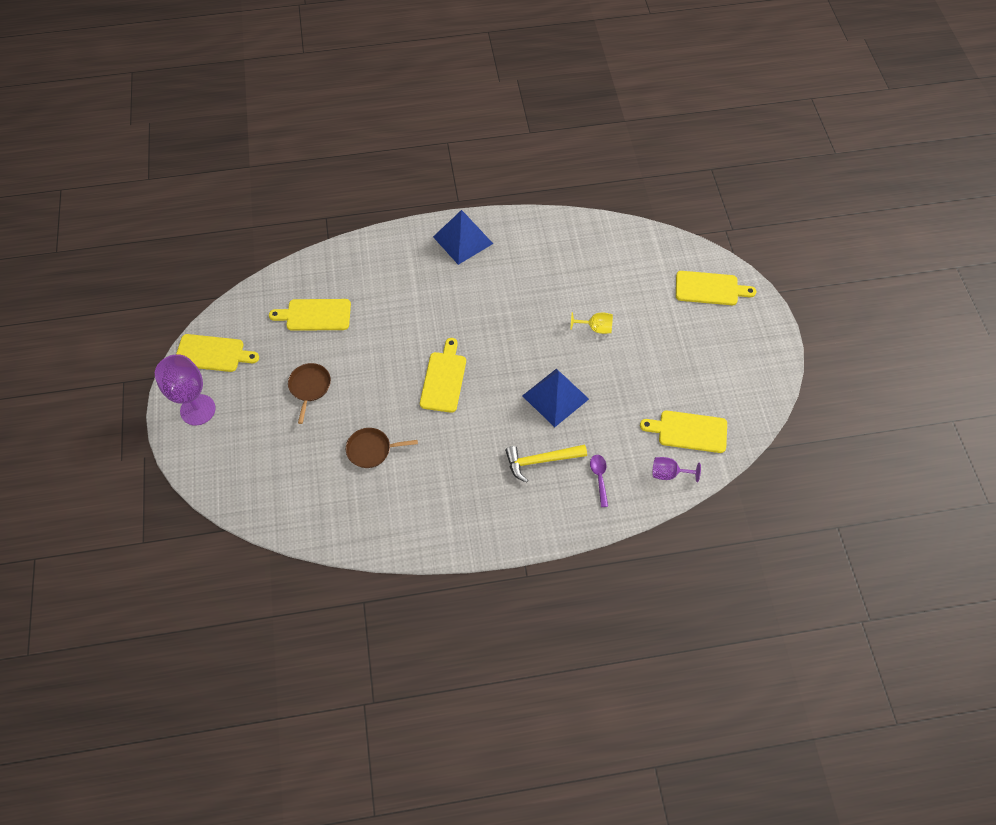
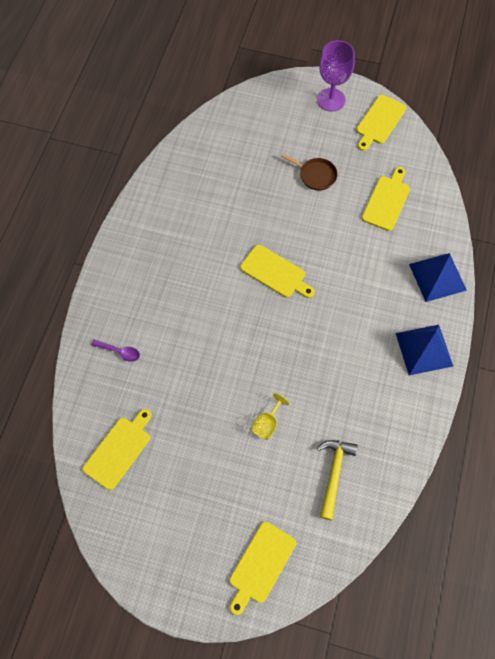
camera: 115 degrees right, 5 degrees up
(371, 449) = (236, 198): brown pan -> none
(540, 461) = (160, 313): yellow hammer -> yellow hammer (334, 473)
(555, 397) = (212, 353): blue pyramid -> blue pyramid (437, 277)
(668, 473) = (91, 410): purple goblet -> none

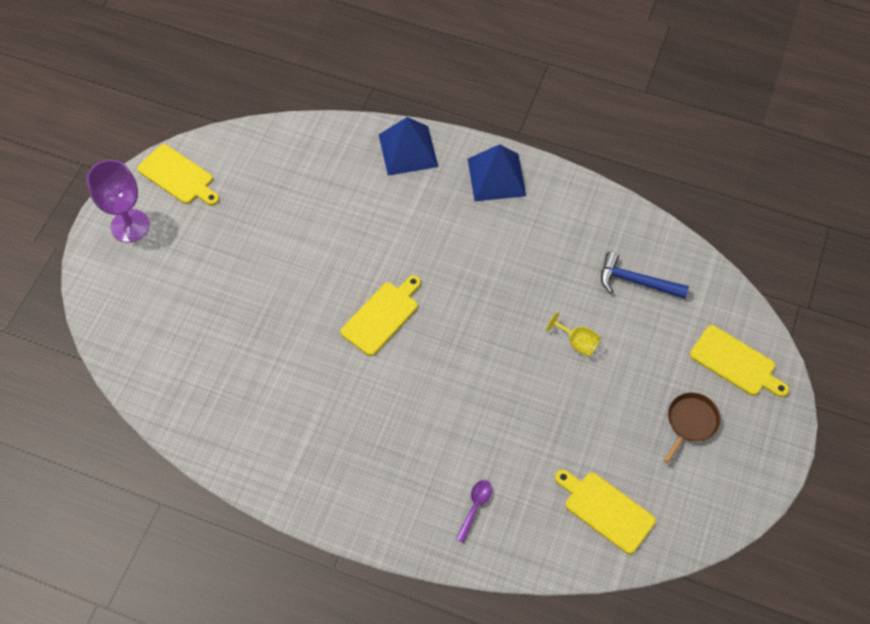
camera: 85 degrees left, 5 degrees down
(315, 175) = (246, 256): brown pan -> brown pan (690, 422)
(334, 473) = (636, 281): yellow hammer -> blue hammer
(387, 201) = (298, 185): yellow cutting board -> none

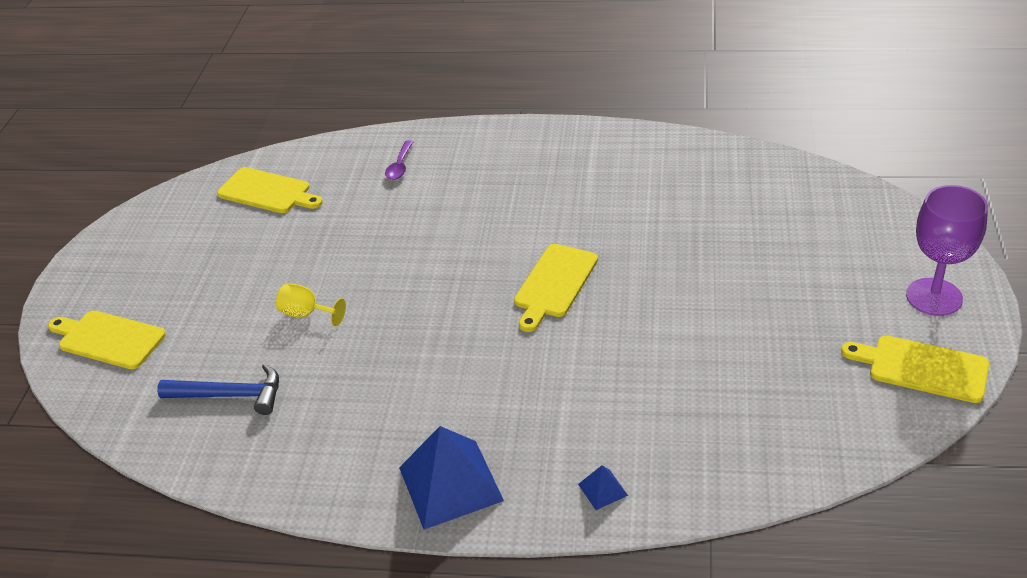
camera: 170 degrees right, 20 degrees down
(408, 150) = (603, 489): blue pyramid -> blue pyramid, size x0.43
(690, 422) = (172, 274): brown pan -> none

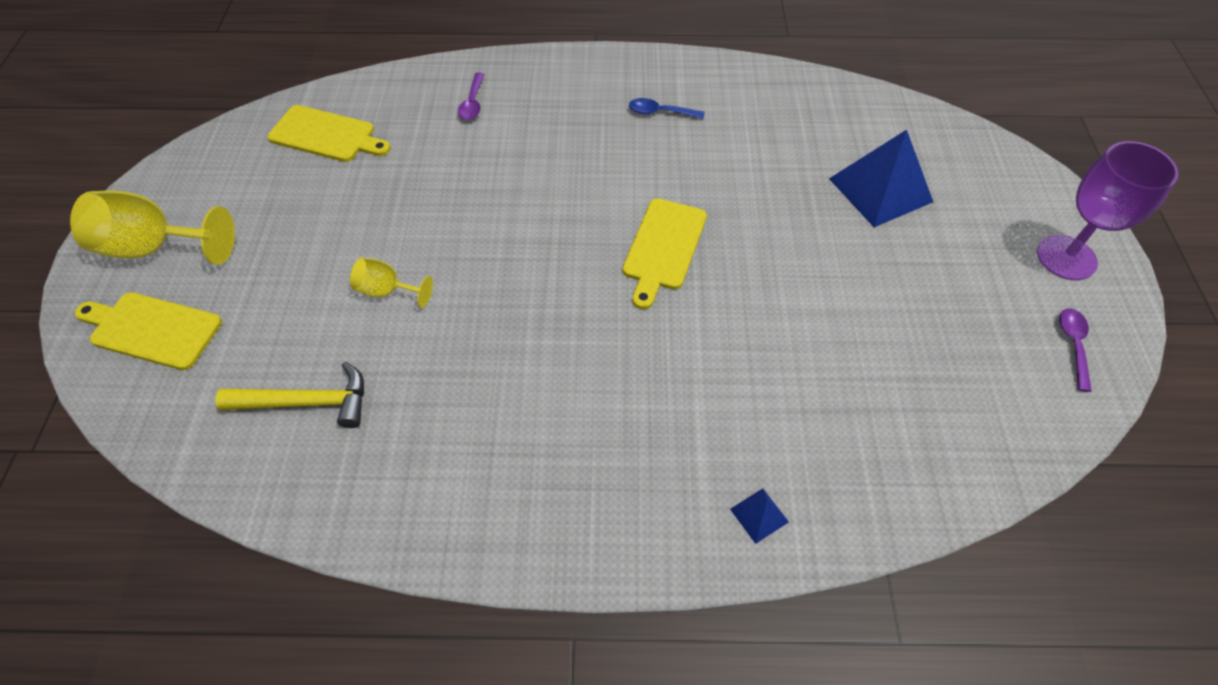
camera: 10 degrees left, 15 degrees up
(115, 278) = (155, 247): none -> yellow goblet
(231, 395) = (307, 402): blue hammer -> yellow hammer
(450, 484) = (582, 515): blue pyramid -> blue pyramid (880, 190)
(570, 173) = (660, 112): none -> blue spoon
(922, 368) = (1073, 345): yellow cutting board -> purple spoon

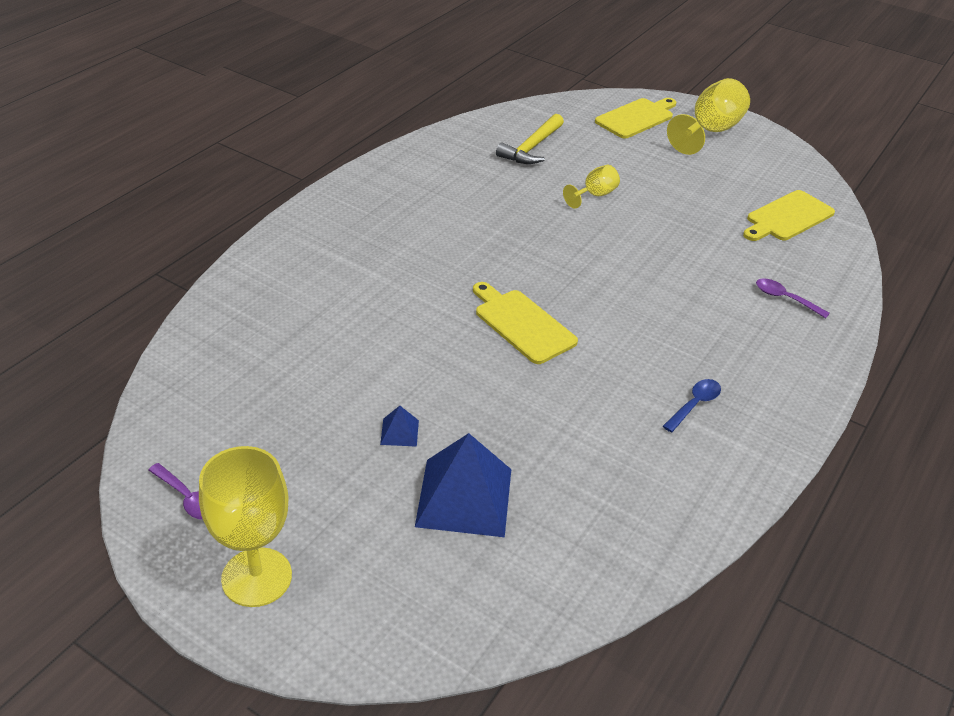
camera: 120 degrees right, 15 degrees down
(759, 515) = (280, 260): blue pyramid -> blue pyramid (399, 432)
(1066, 257) = (256, 577): purple goblet -> yellow goblet

